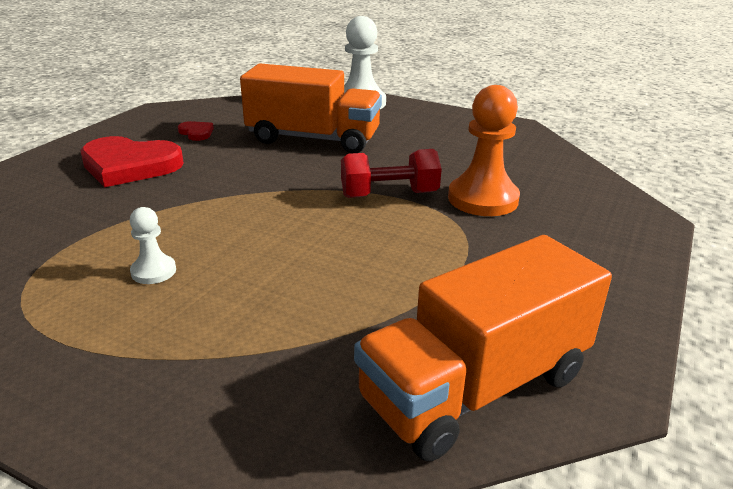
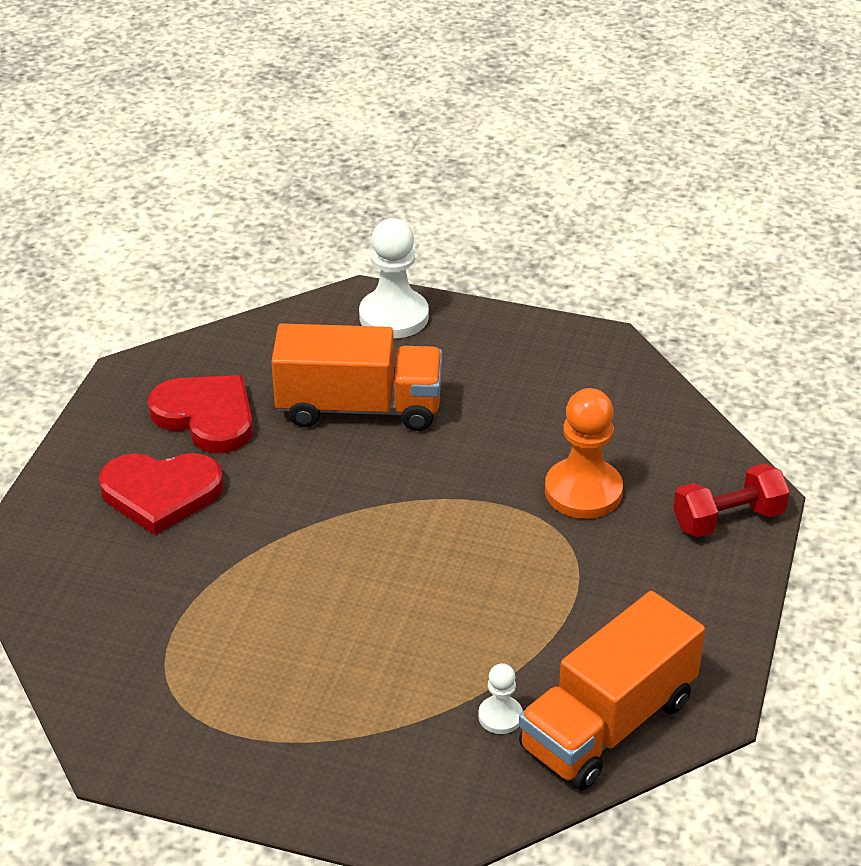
camera: 10 degrees left, 10 degrees up
(153, 271) = (281, 647): white pawn -> white pawn (500, 716)
(196, 133) = (206, 416): red heart -> red heart, size x2.25
(389, 194) = (480, 499): red dumbbell -> red dumbbell (728, 519)

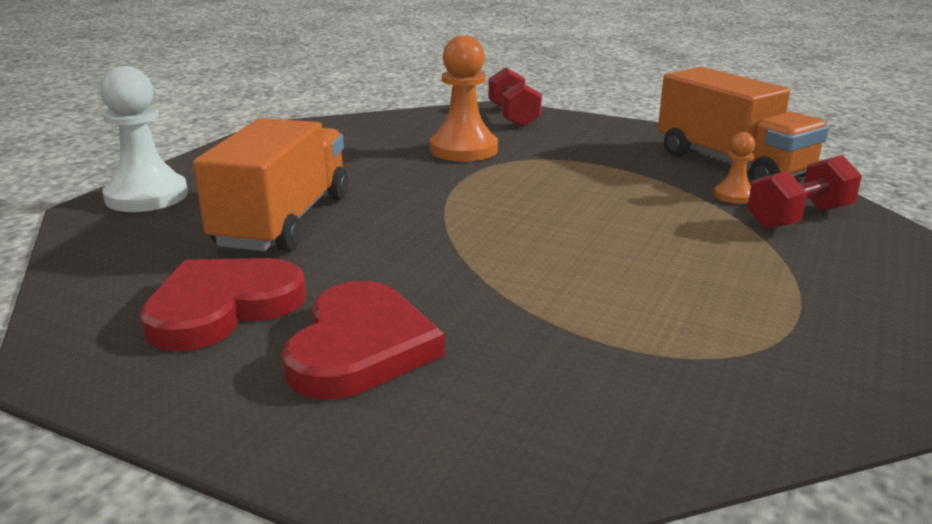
camera: 80 degrees left, 15 degrees down
(449, 764) = (799, 218): none -> red dumbbell
(500, 716) = (734, 196): white pawn -> orange pawn

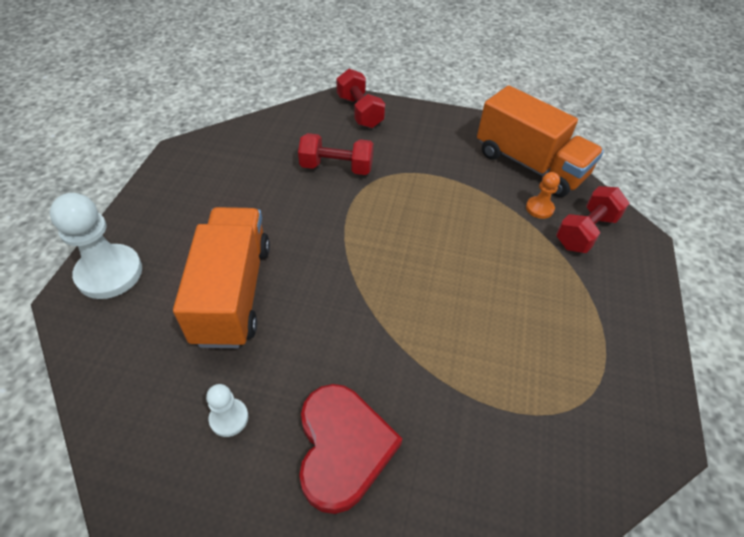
camera: 15 degrees left, 25 degrees up
(222, 308) = (229, 418): red heart -> white pawn
(463, 150) = (336, 167): orange pawn -> red dumbbell

